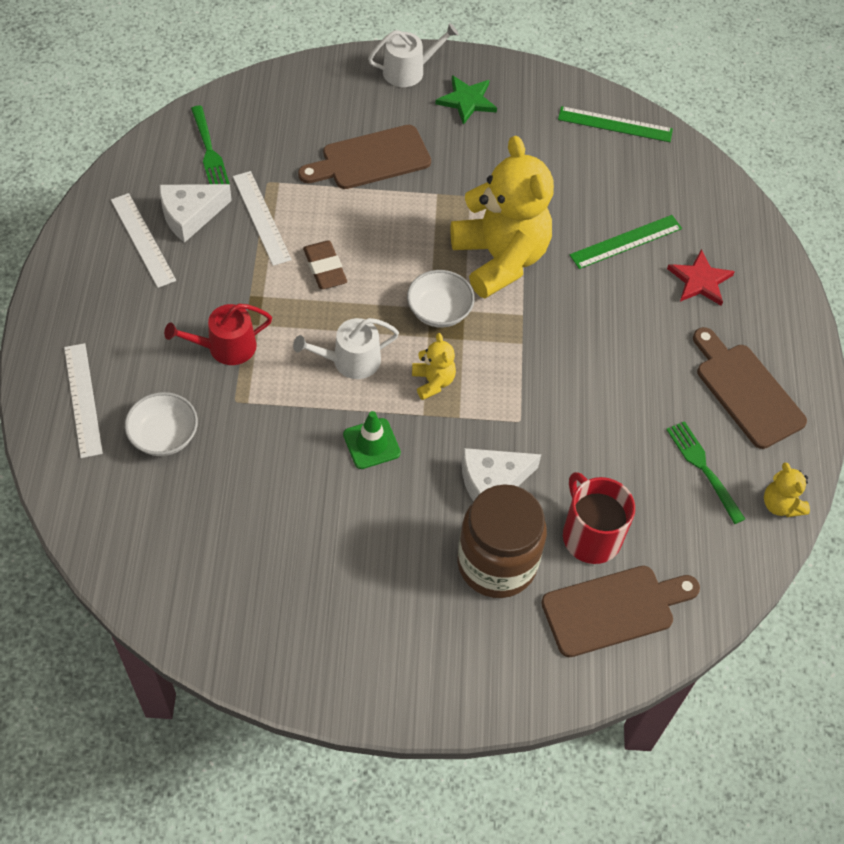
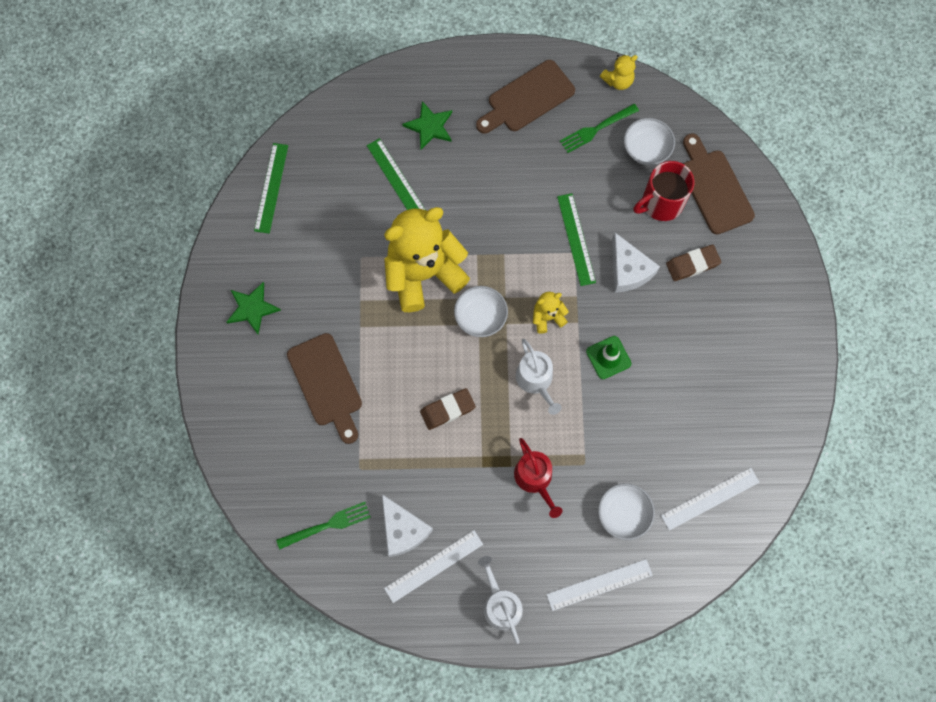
camera: 90 degrees left, 15 degrees up
(261, 217) = (400, 469): white ruler -> white ruler (710, 499)
(408, 71) = (219, 360): white watering can -> white watering can (500, 604)
(496, 563) = (692, 264): brown jar -> brown eraser
(539, 425) = (576, 239): none -> green ruler
(674, 527) = (646, 149): none -> white bowl
(700, 280) = (429, 126): red star -> green star

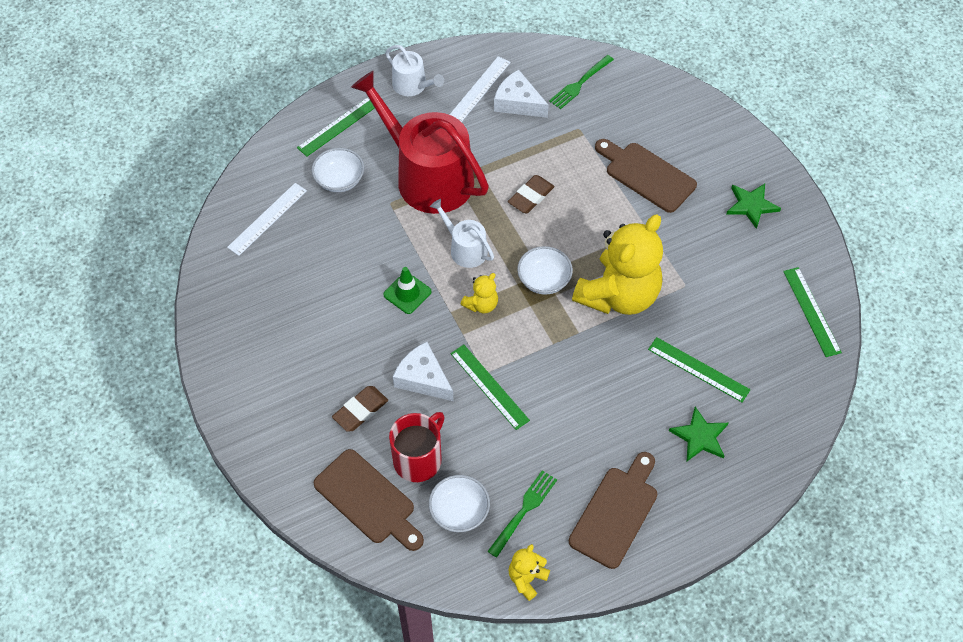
camera: 155 degrees right, 15 degrees down
(535, 479) = (427, 176): red watering can -> red watering can, size x2.13
(599, 584) = (338, 126): white ruler -> green ruler

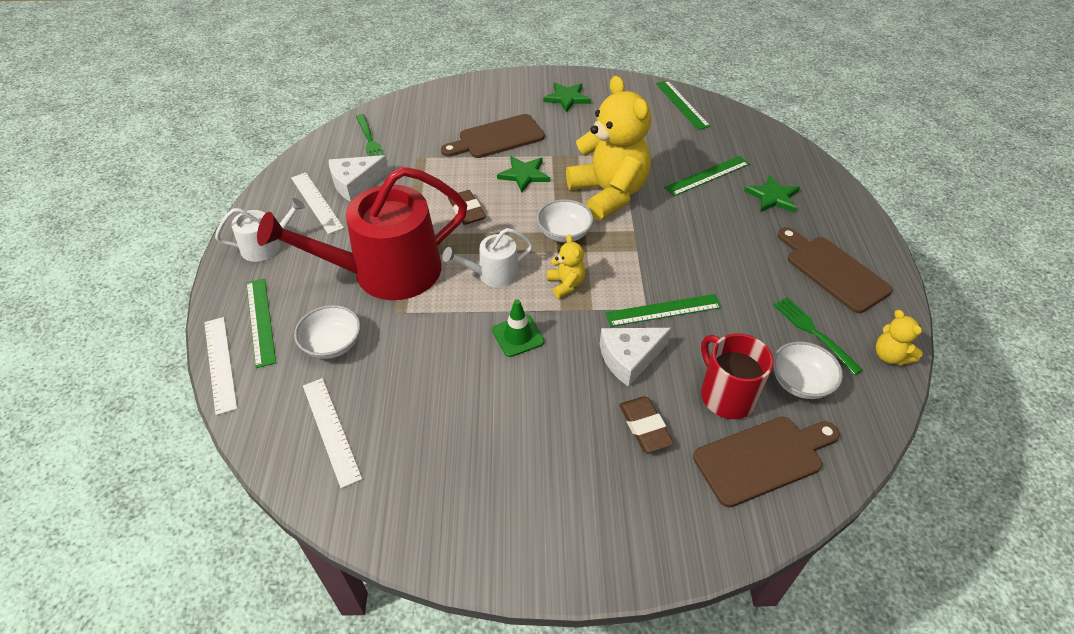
camera: 65 degrees left, 10 degrees down
(290, 126) = (220, 363): none -> white ruler
(605, 218) = (524, 175): none -> green star
(811, 311) = (681, 104): green ruler -> green ruler turned 60 degrees clockwise

